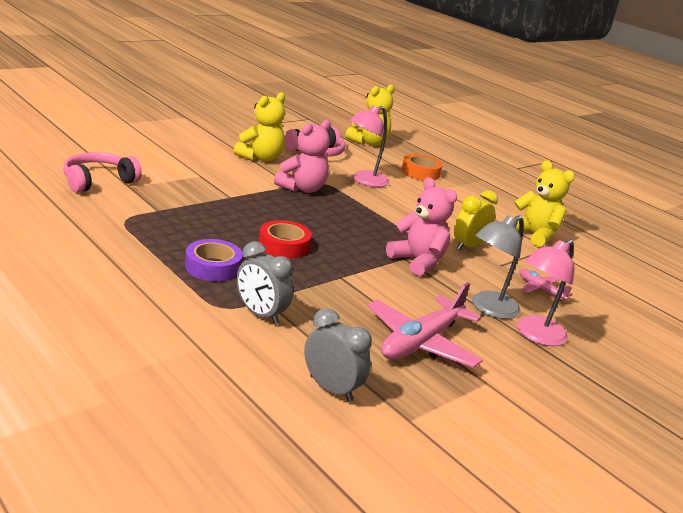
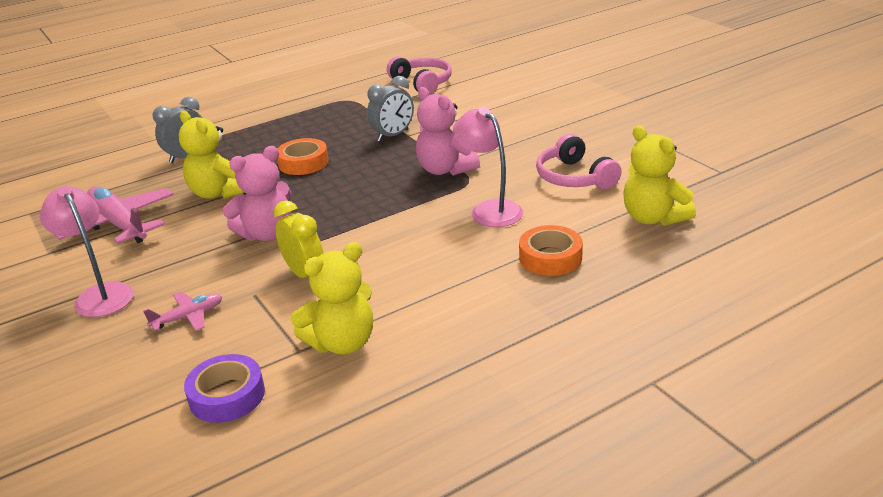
camera: 105 degrees right, 5 degrees up
(213, 267) = (265, 136): purple tape -> purple tape (227, 395)
(260, 158) = (527, 144): yellow teddy bear -> yellow teddy bear (218, 193)
(284, 245) = (303, 163): red tape -> orange tape
(331, 389) = (82, 184): grey clock -> grey clock (393, 135)
(488, 308) = (160, 270): grey lamp -> none

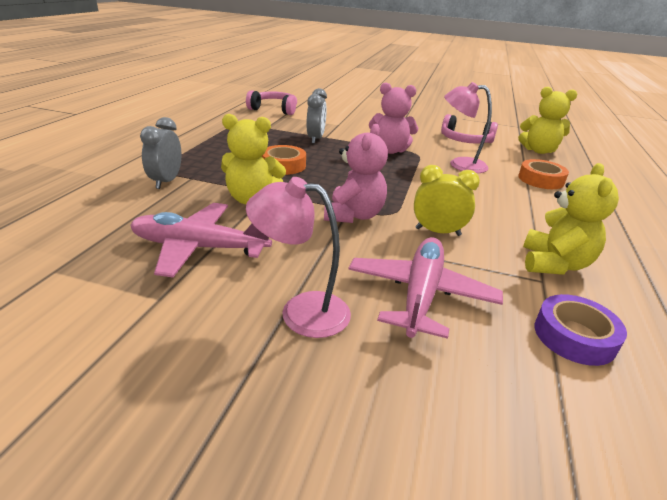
camera: 45 degrees left, 0 degrees up
(188, 317) = (421, 294): pink plane -> pink plane, size x1.96

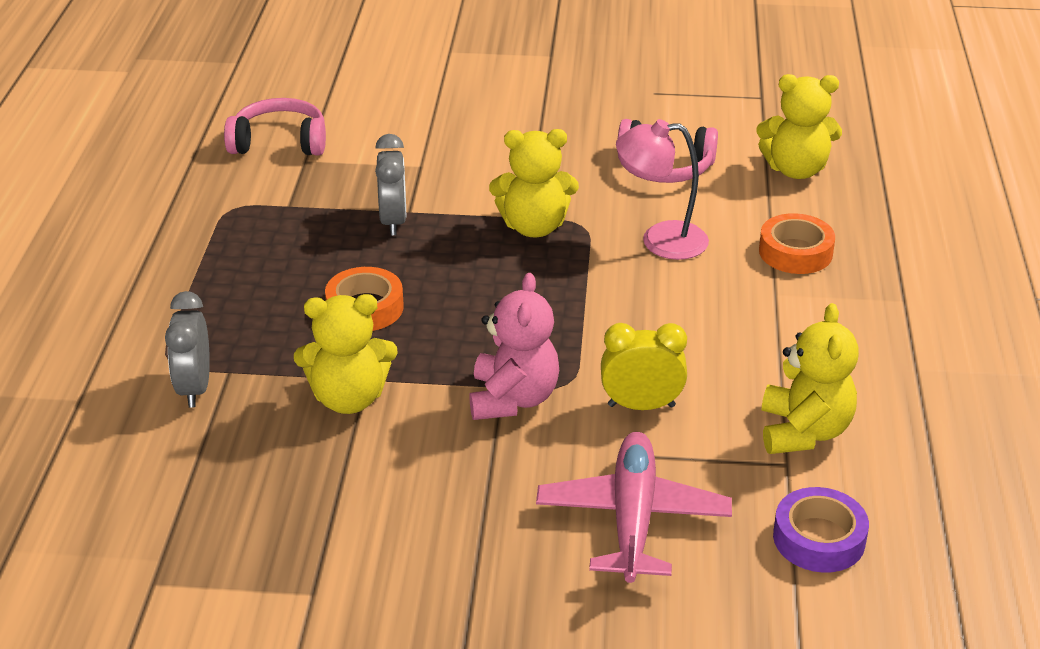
camera: 10 degrees left, 5 degrees up
(199, 248) = (319, 506): pink plane -> none
(301, 311) = (493, 573): pink lamp -> none
(390, 150) = (534, 227): pink teddy bear -> yellow teddy bear

